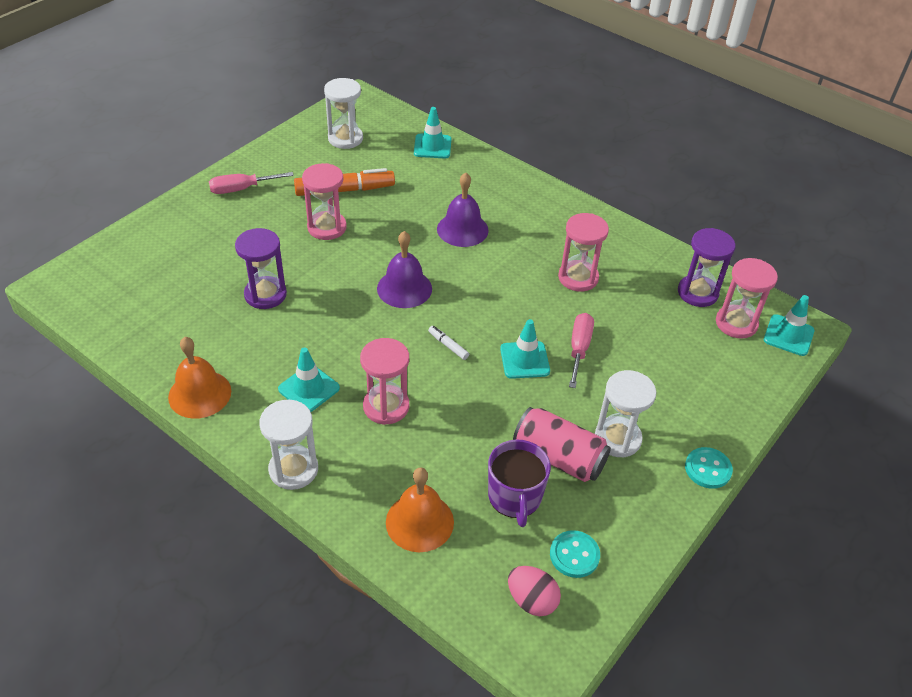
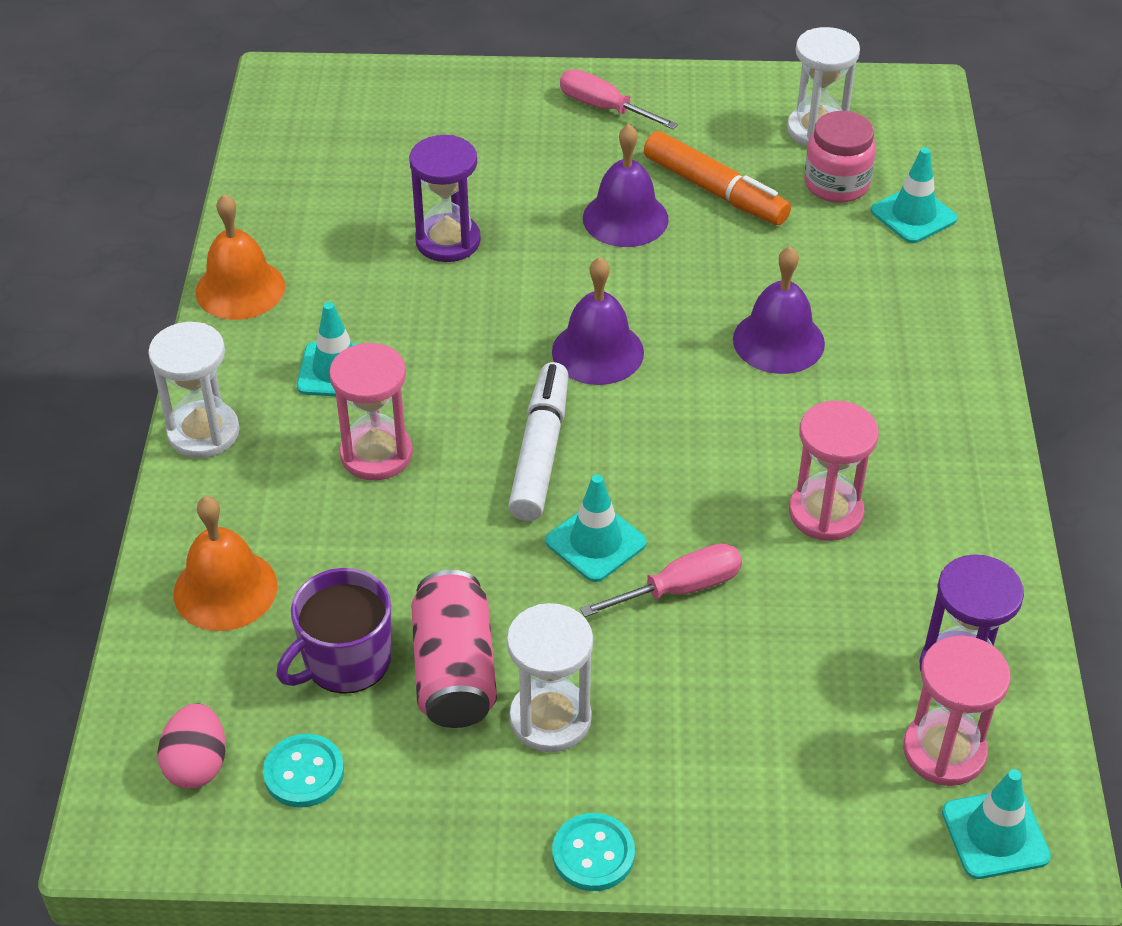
camera: 55 degrees right, 0 degrees up
(327, 227) = (625, 218): pink hourglass -> purple bell
(386, 154) = (836, 184): none -> pink jar
(448, 345) = (540, 452): white marker -> white marker, size x2.24

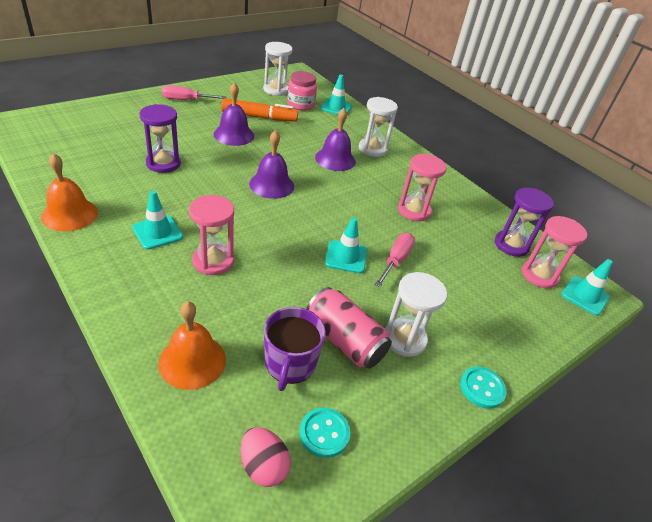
camera: 45 degrees left, 5 degrees down
(203, 432) = (108, 288): white hourglass -> white hourglass (372, 149)
(540, 452) = (287, 231): white marker -> none

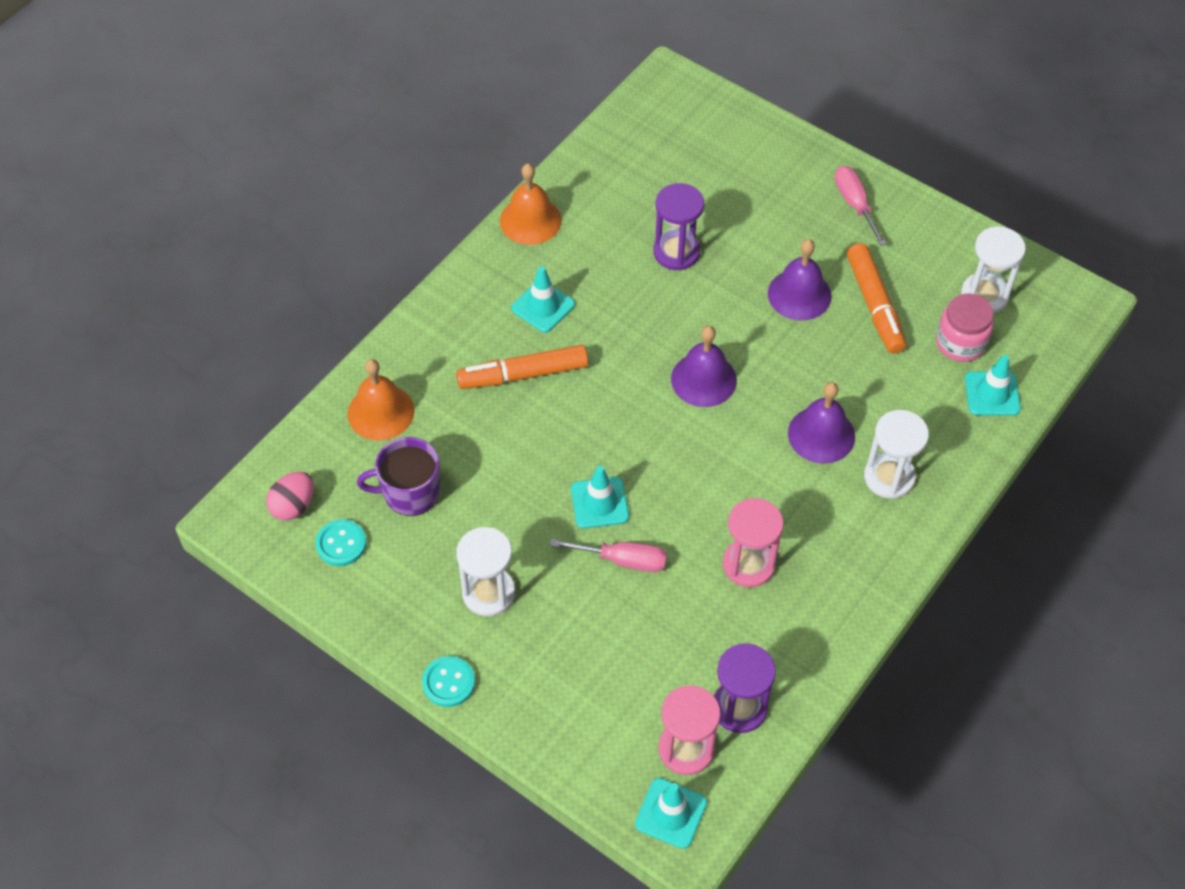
camera: 80 degrees right, 15 degrees up
(213, 261) = (523, 375): pink hourglass -> orange marker
(344, 340) = (461, 534): pink can -> none

